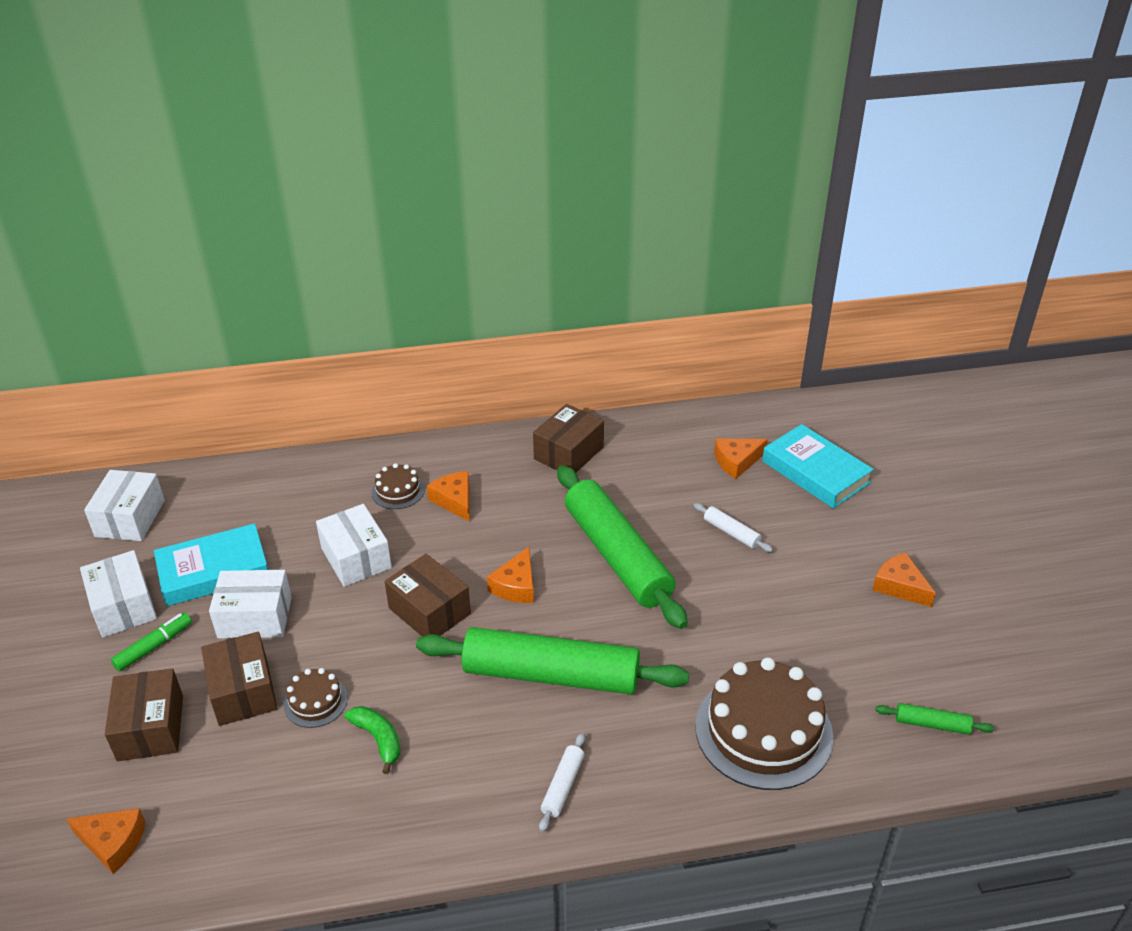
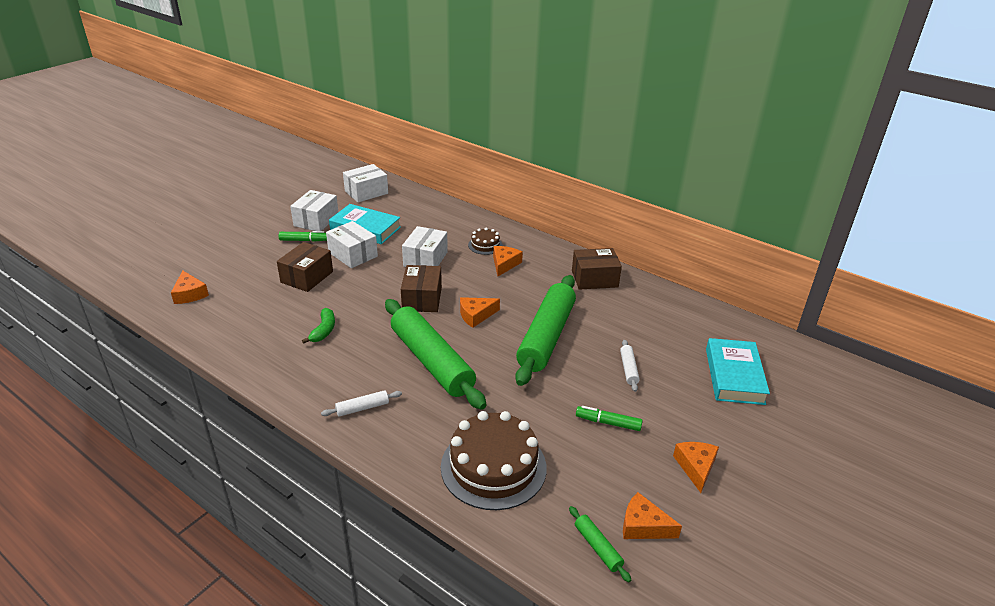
camera: 45 degrees right, 5 degrees down
(150, 728) = (259, 266): brown box -> none
(315, 701) = (325, 299): brown cake -> none
(737, 462) = (688, 340): orange cheese -> orange cheese (643, 526)
(788, 602) = (608, 423): none -> green marker

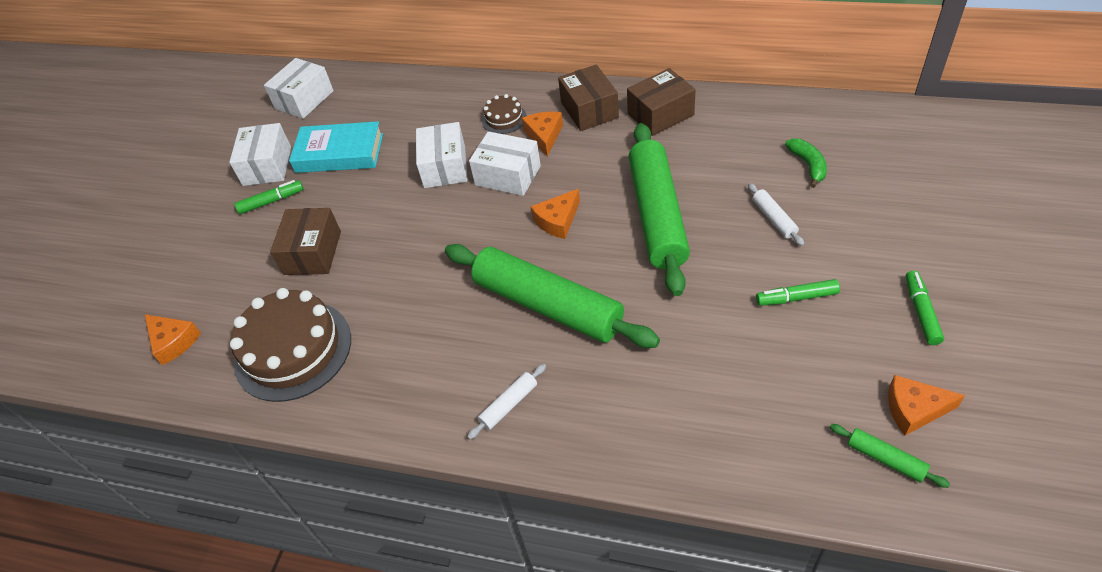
camera: 15 degrees left, 15 degrees up
(324, 330) = (387, 319): green banana -> green banana (808, 165)
(353, 254) = (349, 196): white box -> white box (508, 175)
(422, 299) = (478, 224): brown box -> brown box (589, 110)
(493, 467) = (710, 412): brown cake -> brown cake (293, 350)
(696, 467) = (921, 312): orange cheese -> green marker
(734, 376) = (888, 179): turquoise book -> none

